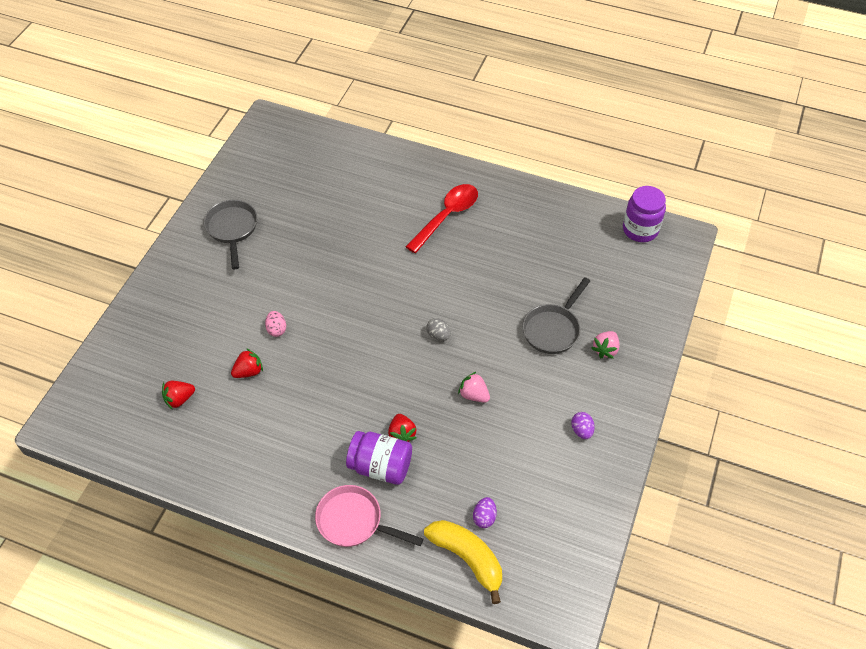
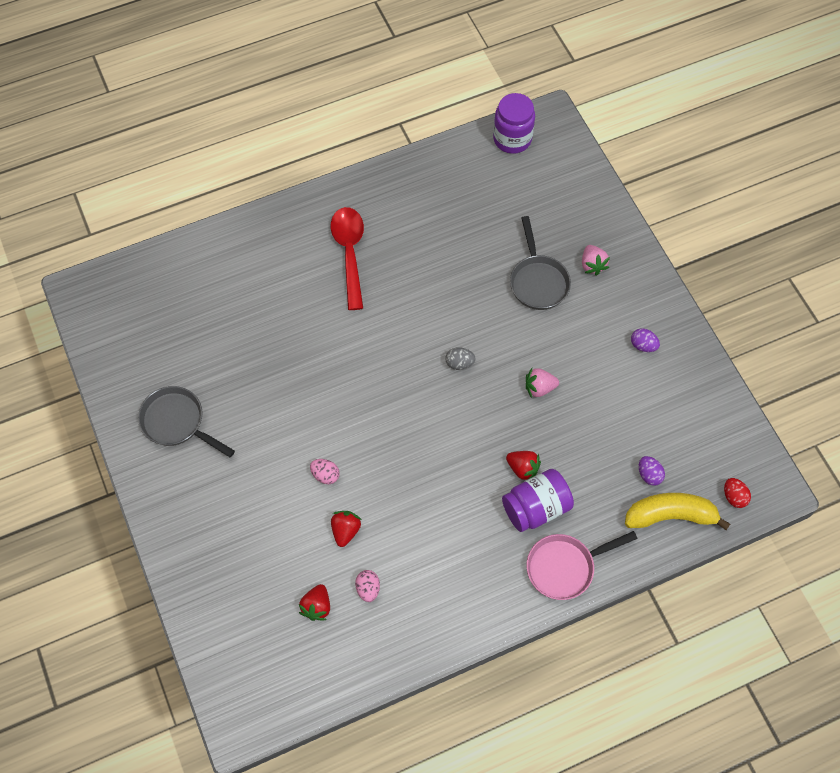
camera: 45 degrees left, 10 degrees up
(220, 417) = (368, 589): none -> pink egg
(530, 590) = (734, 497): none -> red egg

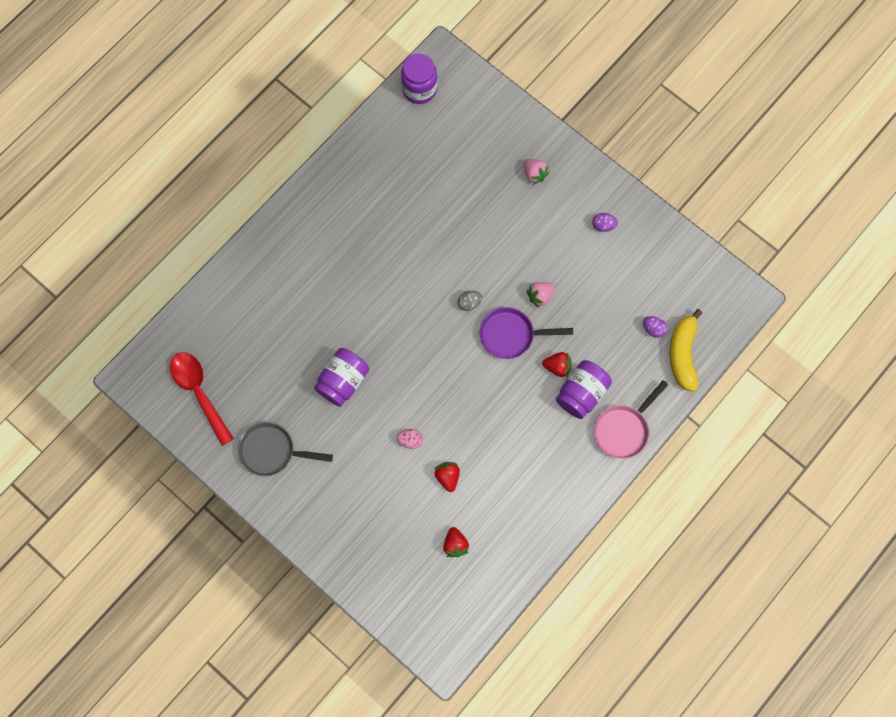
camera: 25 degrees left, 10 degrees up
(287, 384) = (343, 381): none -> purple jar
(349, 253) = (336, 248): red spoon -> red spoon (199, 392)
(368, 589) = (486, 513): pink egg -> none
(488, 414) = (511, 335): none -> purple pan
(538, 281) = (498, 207): grey pan -> none
(670, 515) = (683, 354): yellow banana -> yellow banana turned 60 degrees counterclockwise
(734, 497) = (722, 318): red egg -> none

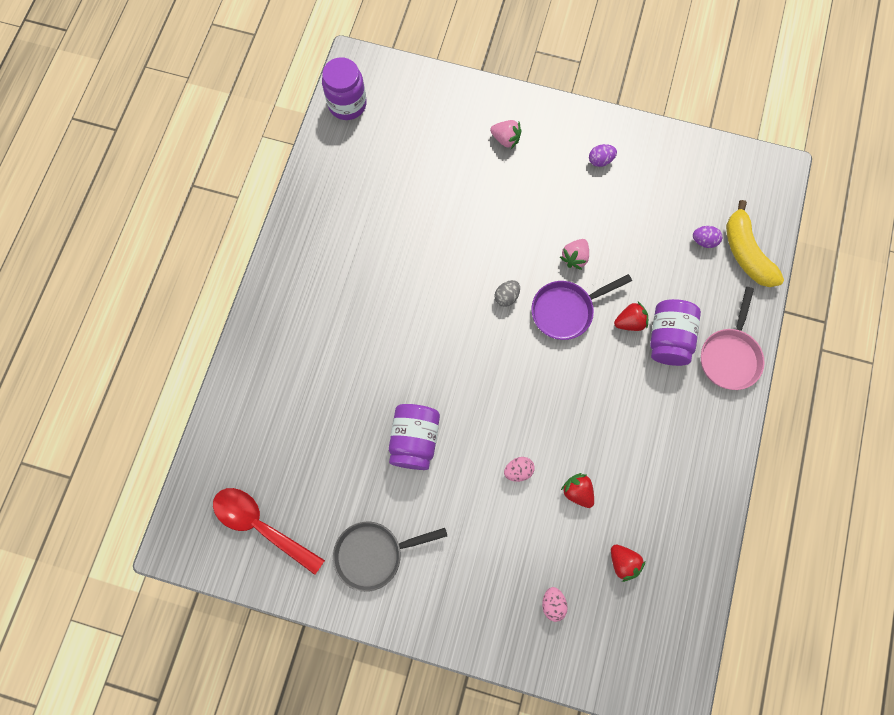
camera: 25 degrees left, 0 degrees up
(386, 549) = (552, 603): none -> pink egg

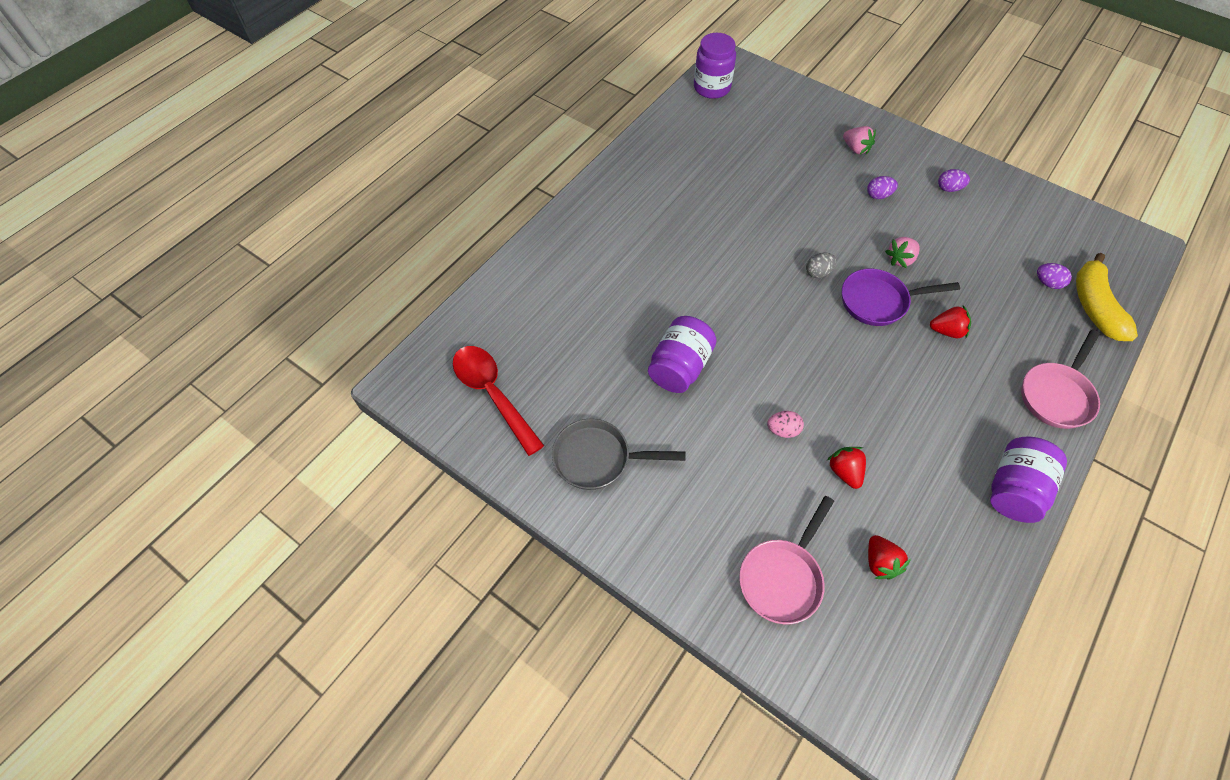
camera: 20 degrees right, 15 degrees down
(539, 190) = (878, 195): none -> purple egg
(552, 603) = (782, 577): pink egg -> pink pan
(668, 338) = (987, 358): purple jar -> purple jar (1013, 489)

